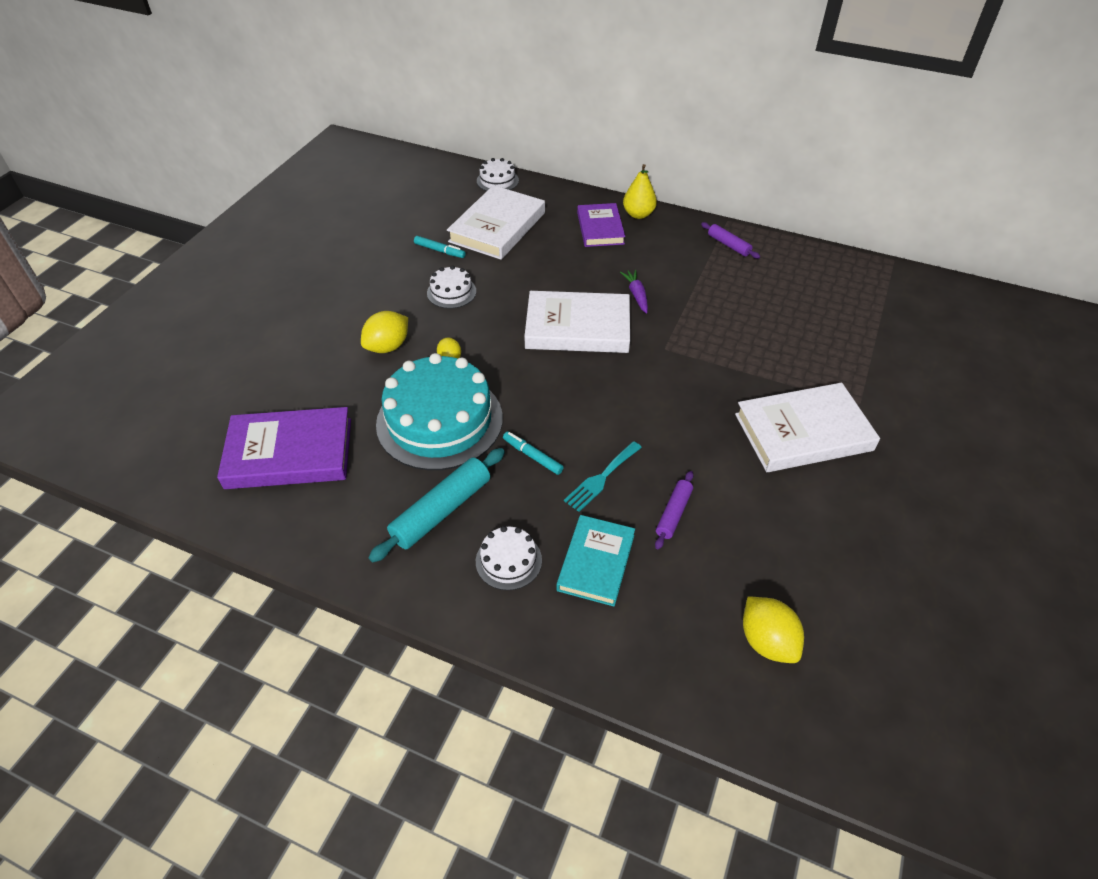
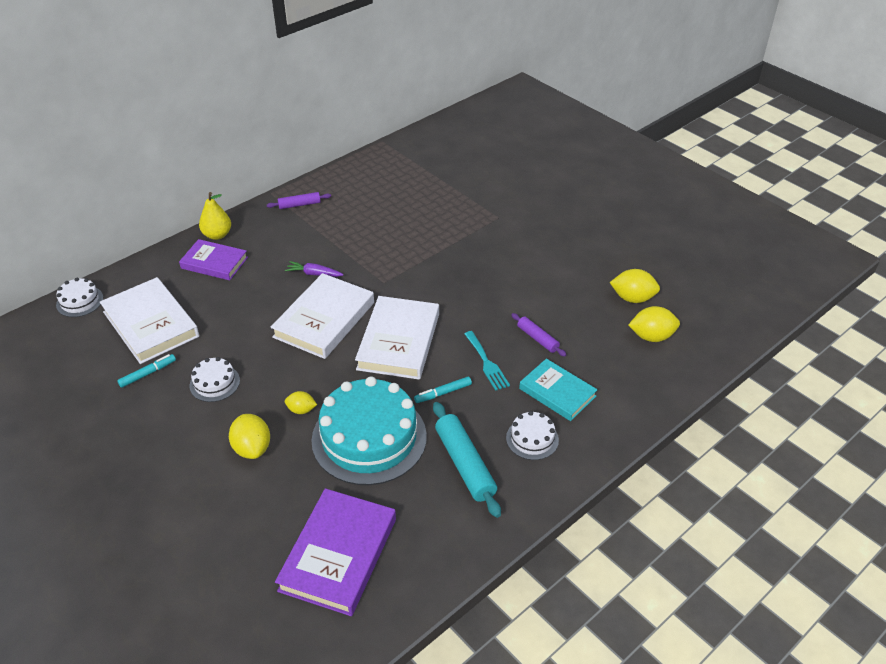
camera: 65 degrees left, 5 degrees down
(803, 432) = (506, 251): white book -> white book (398, 341)
(826, 596) = (632, 298): none -> yellow lemon

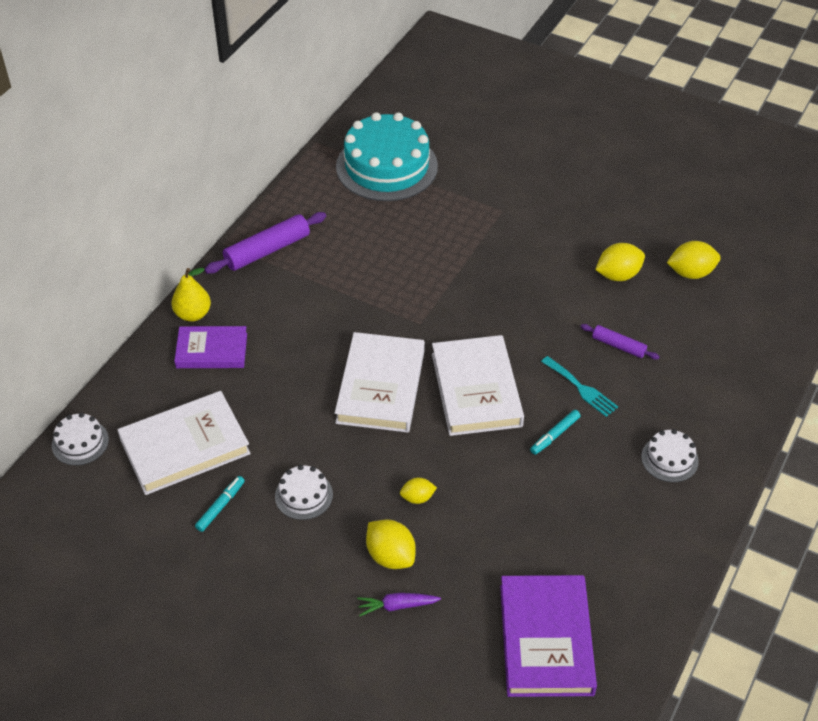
camera: 20 degrees left, 5 degrees up
(150, 324) = (185, 447): white book -> white book turned 60 degrees counterclockwise
(299, 205) = (267, 250): purple rolling pin -> purple rolling pin, size x1.74
(314, 274) = (336, 334): purple carrot -> purple carrot (397, 606)
(369, 438) = (506, 507): turquoise cake -> turquoise cake (386, 166)
(464, 464) = (618, 506): turquoise rolling pin -> none
(557, 392) = (668, 401): turquoise book -> none
(651, 336) = (730, 312): yellow lemon -> yellow lemon (618, 275)

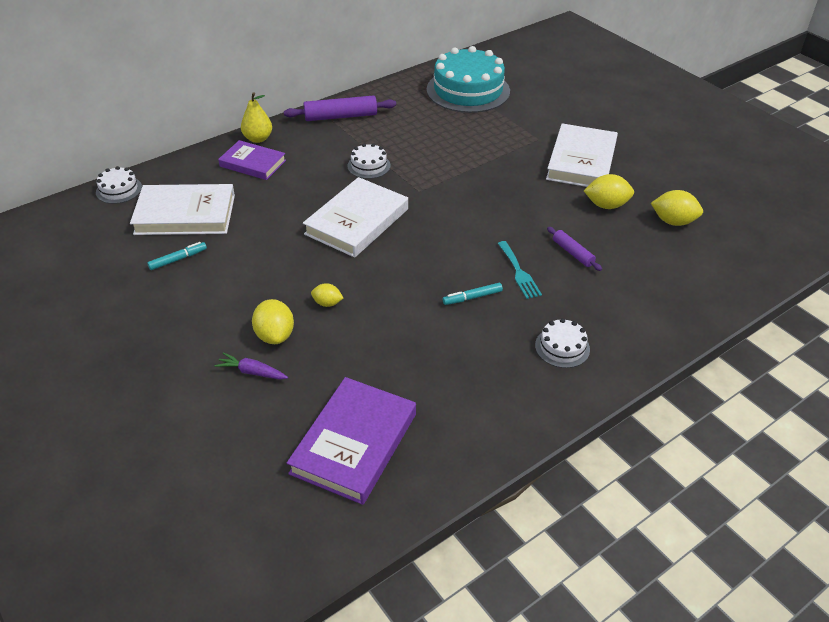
camera: 25 degrees right, 5 degrees down
(303, 495) = (243, 272): white cake -> white cake (369, 166)
(476, 389) = (430, 246): white book -> white book (581, 161)

